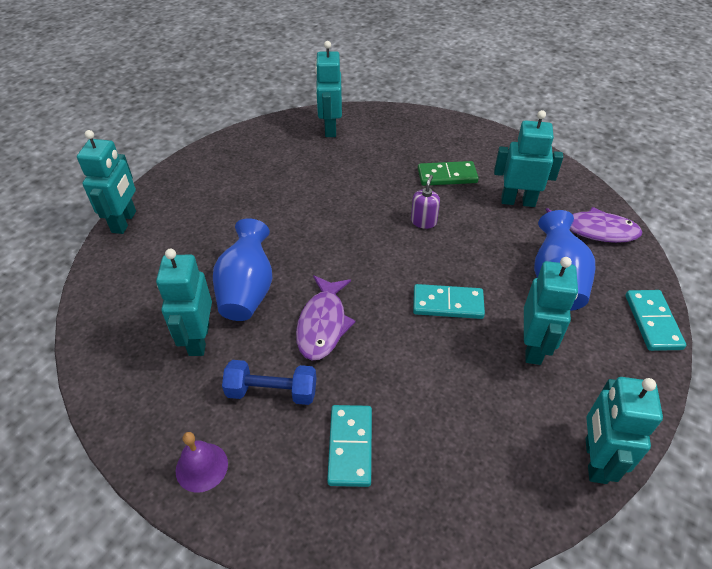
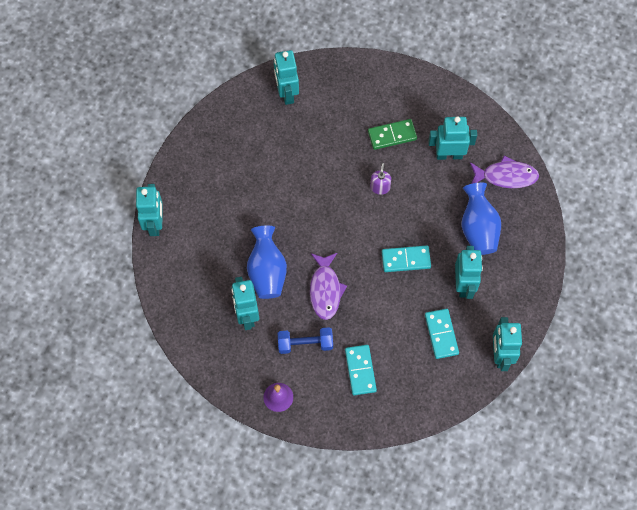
camera: 10 degrees left, 20 degrees up
(652, 322) = (541, 252): turquoise domino -> turquoise domino (441, 334)

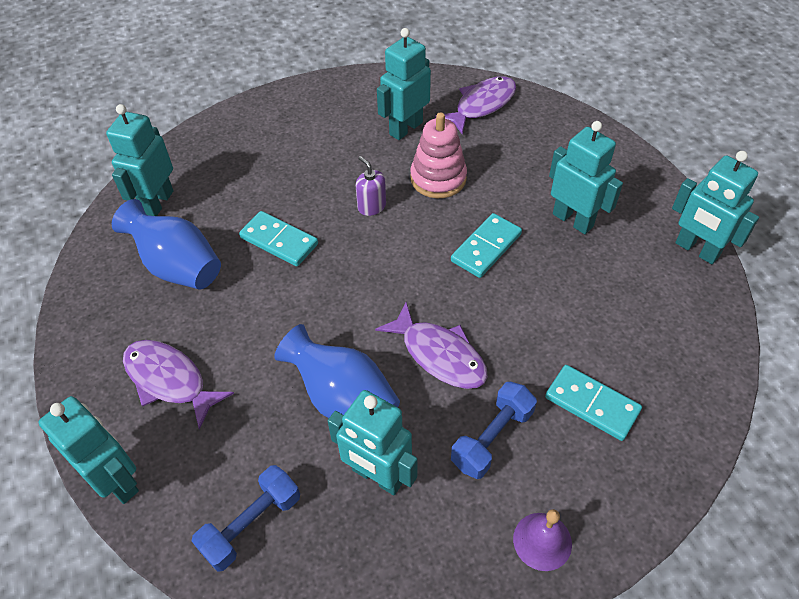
camera: 45 degrees left, 15 degrees down
(185, 288) = (251, 524): none -> blue dumbbell
(210, 197) = (169, 380): none -> purple fish
(286, 93) = (158, 203): turquoise robot -> turquoise robot turned 75 degrees clockwise
(392, 135) = (326, 154): green domino -> none
(429, 201) = (438, 178): none -> pink stacking toy
(441, 334) = (618, 284): turquoise domino -> turquoise domino (279, 241)
(478, 228) = (516, 163): blue vase -> blue vase (177, 266)

